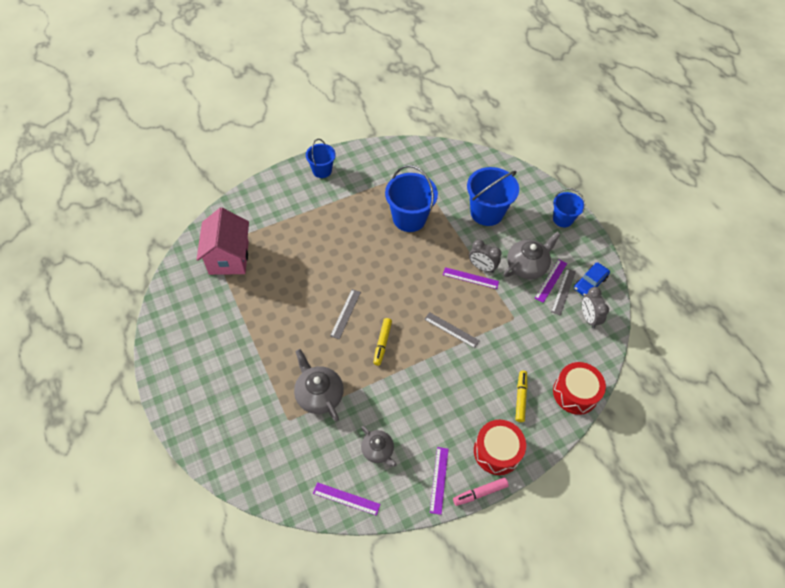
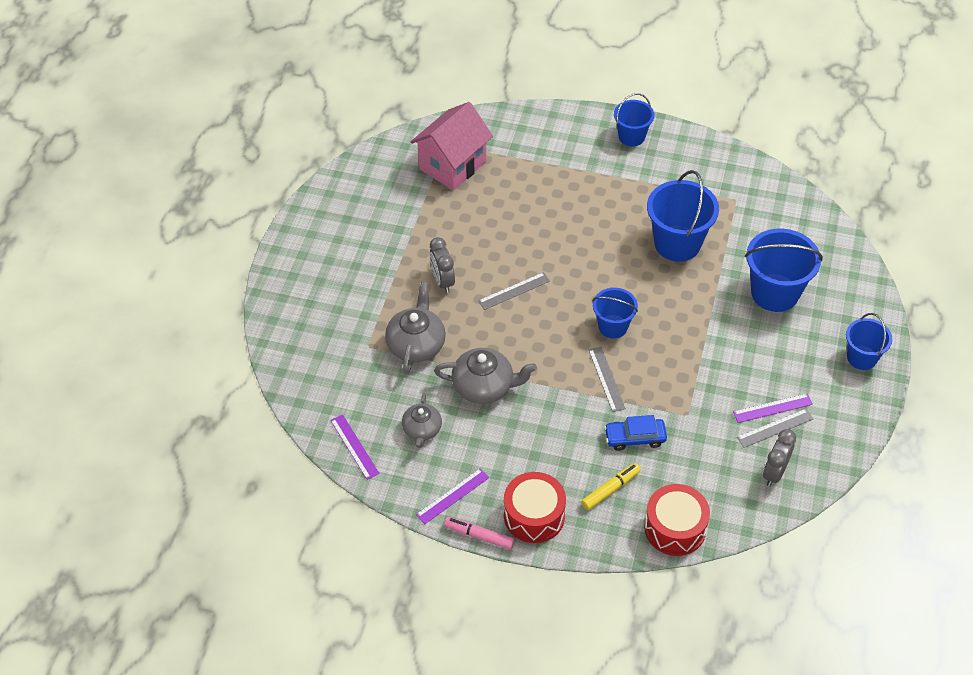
camera: 45 degrees right, 5 degrees down
(382, 343) = (522, 342): yellow marker -> none
(423, 294) = (613, 326): none -> blue bucket
(470, 278) = (681, 345): purple ruler -> none
(482, 267) = (706, 343): grey clock -> grey clock (443, 281)
(527, 266) = (761, 376): grey teapot -> grey teapot (484, 386)
(590, 283) = (817, 441): blue car -> blue car (635, 438)

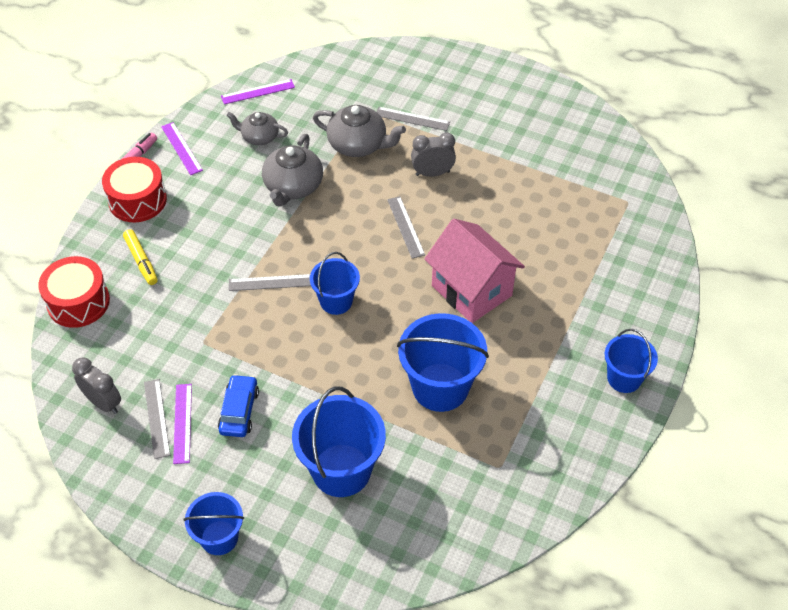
camera: 100 degrees right, 0 degrees up
(372, 307) = (412, 118): none -> grey ruler
(452, 165) = (595, 202): pink house -> pink house (471, 290)
(635, 438) = (191, 292): blue car -> blue car (239, 411)

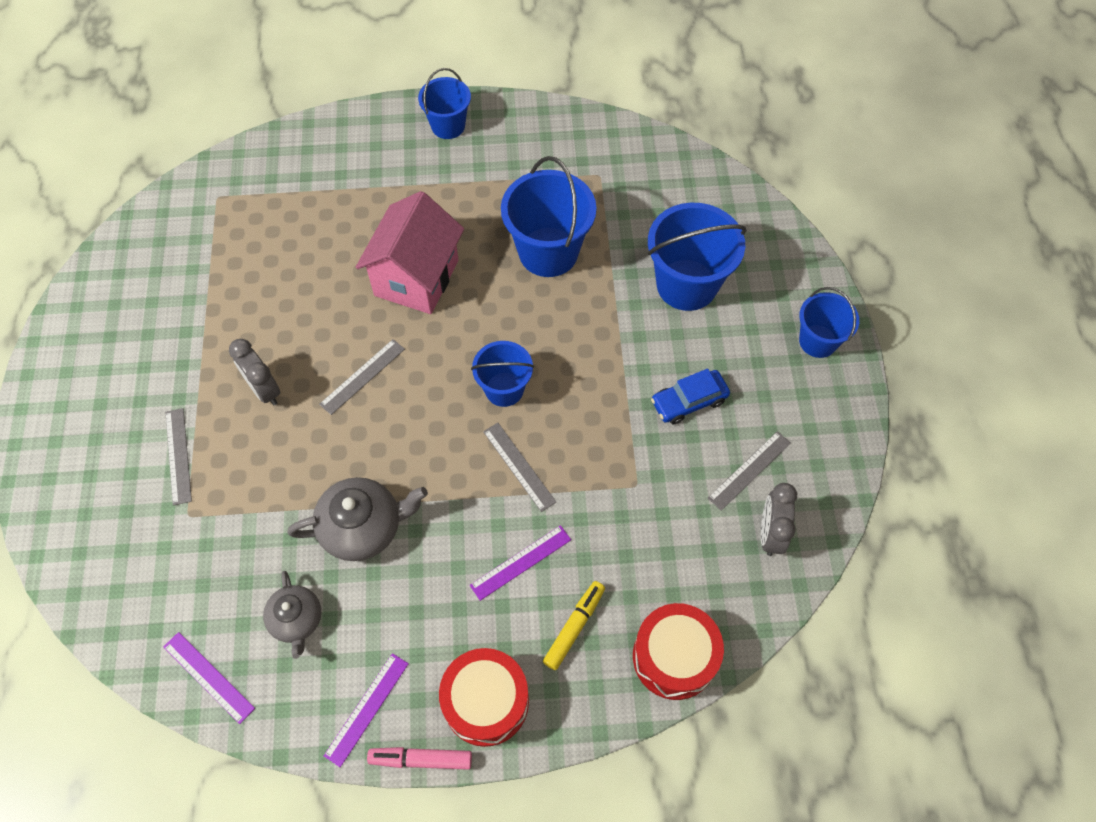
camera: 120 degrees left, 10 degrees up
(183, 423) = (737, 443): purple ruler -> purple ruler (520, 562)
(358, 144) = (254, 492): grey teapot -> none

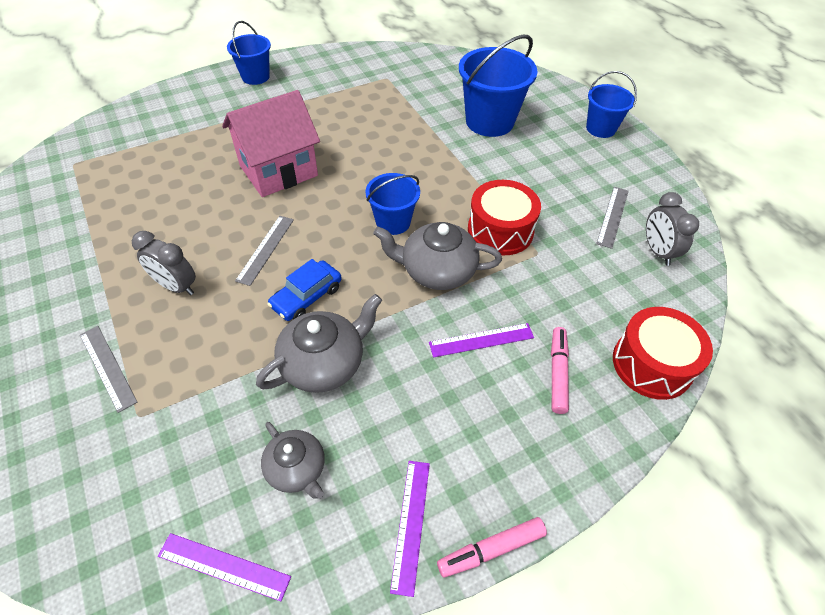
camera: 25 degrees left, 10 degrees down
(416, 278) = (279, 171): pink house -> pink house turned 60 degrees clockwise
(486, 702) = (521, 467): red drum -> red drum (500, 230)
(519, 466) = (437, 270): grey ruler -> grey teapot
(520, 562) = (481, 340): purple ruler -> purple ruler turned 45 degrees clockwise
(548, 252) = (376, 129): blue bucket -> none
(574, 627) = (557, 373): yellow marker -> pink marker
(689, 401) = (539, 188): blue car -> blue car (307, 297)

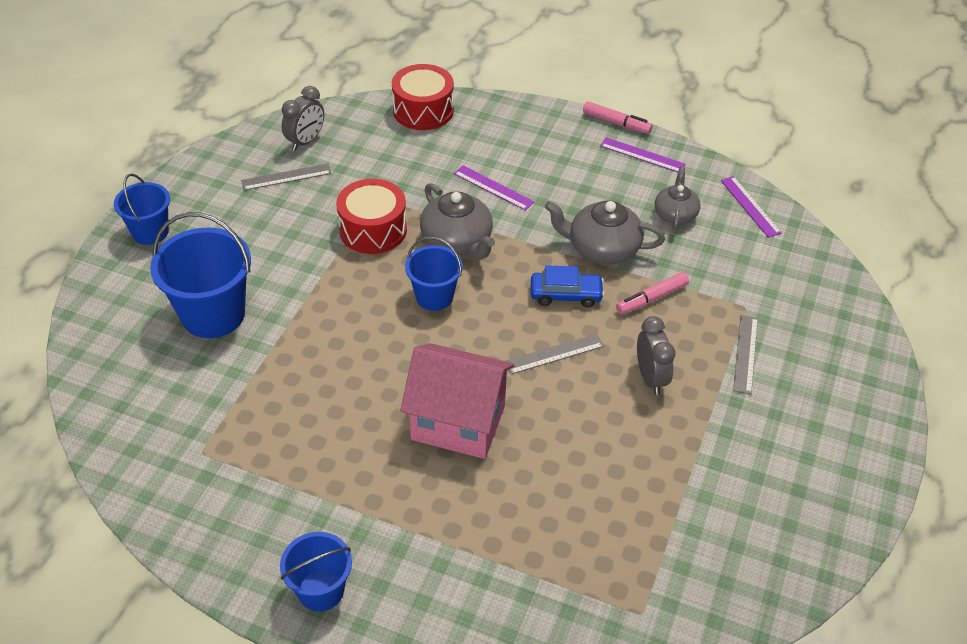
camera: 130 degrees left, 5 degrees down
(410, 524) = (642, 155): purple ruler -> purple ruler turned 60 degrees clockwise
(557, 373) = (478, 144): pink marker -> pink marker (651, 298)

